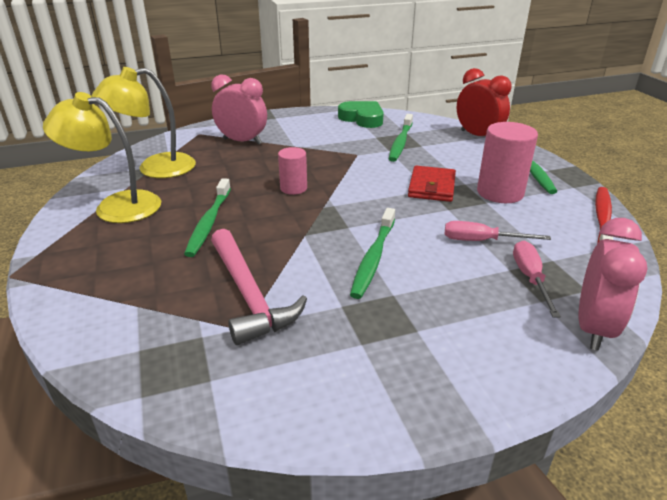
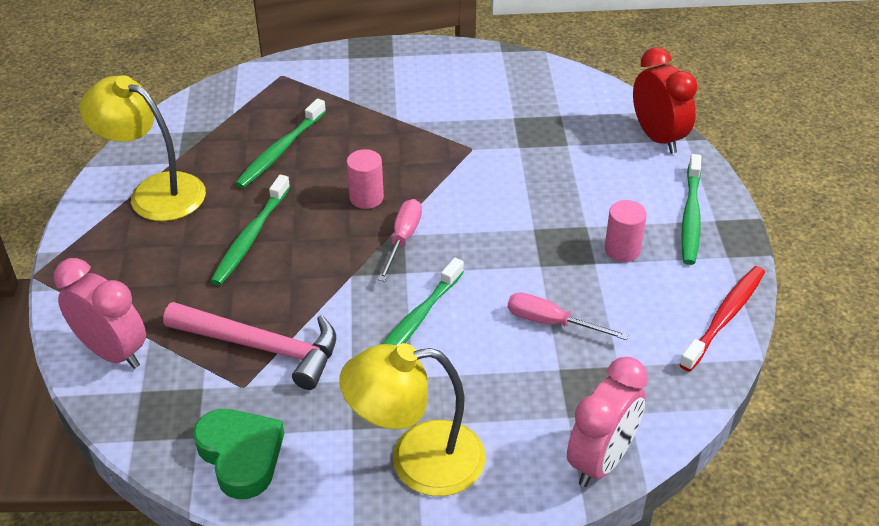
camera: 15 degrees right, 10 degrees up
(155, 168) = (211, 134): yellow lamp -> yellow lamp (417, 460)
(242, 141) = (332, 99): pink clock -> pink clock (113, 352)
(248, 295) = (262, 347): pink hammer -> pink hammer turned 60 degrees counterclockwise
(362, 118) = (512, 75): green heart -> green heart (241, 455)
(400, 143) = (541, 134): green toothbrush -> green toothbrush (280, 151)
(432, 187) = (539, 225): red wallet -> none
(500, 192) = (622, 250): pink cylinder -> pink cylinder, size x0.60
(530, 278) = (575, 385): pink screwdriver -> pink screwdriver (403, 239)

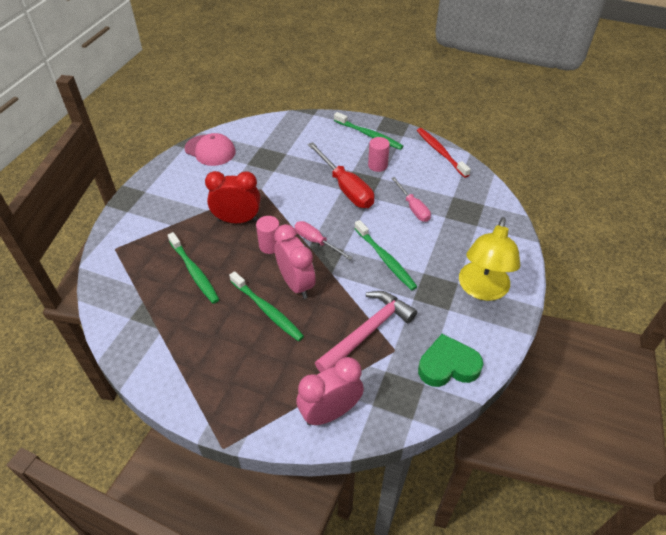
camera: 65 degrees left, 5 degrees up
(154, 192) = (184, 350): yellow lamp -> none
(513, 74) = (210, 150): none -> pink cap
(539, 231) = (345, 188): none -> red screwdriver
(551, 322) = (413, 208): pink screwdriver -> pink screwdriver turned 75 degrees counterclockwise
(601, 460) = (508, 224): pink clock -> pink clock (296, 284)
(658, 138) = (305, 122): red clock -> red clock (237, 220)

